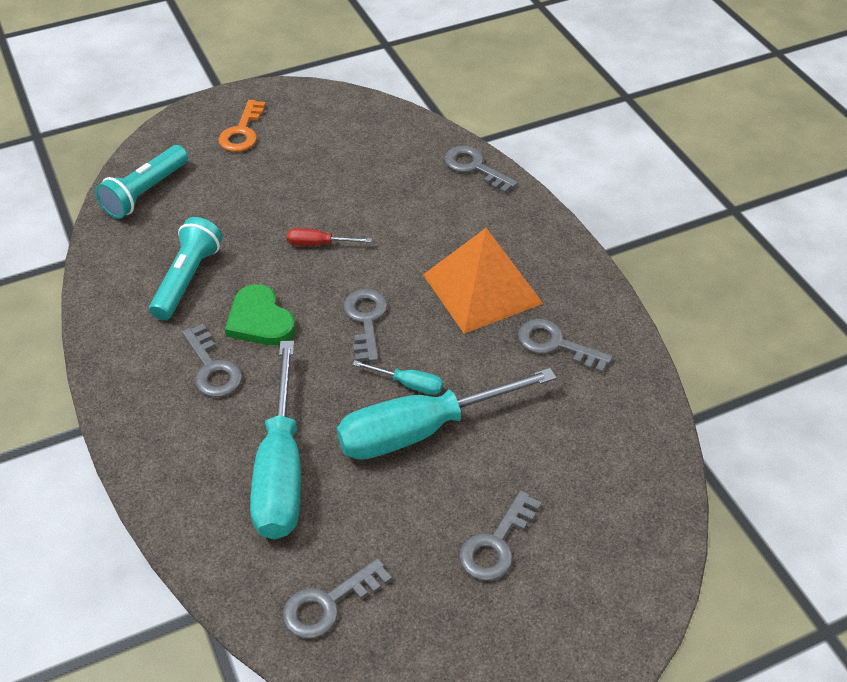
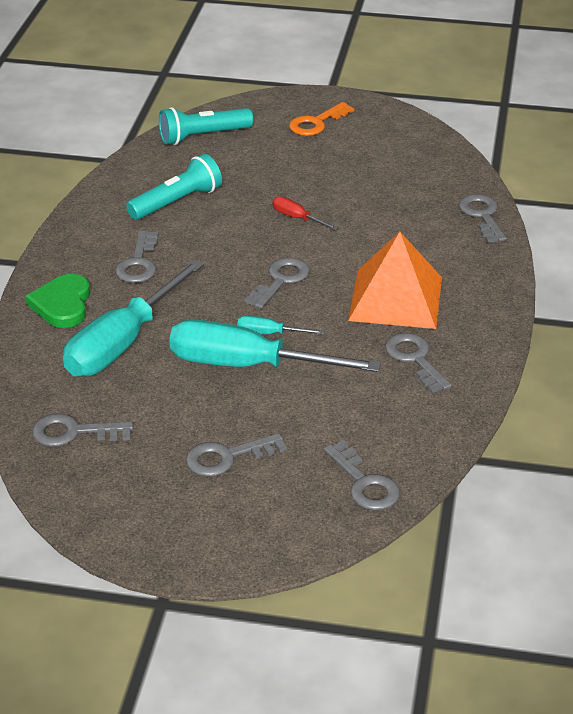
camera: 35 degrees right, 10 degrees down
(260, 320) = (202, 248): green heart -> green heart (62, 304)
(408, 384) = (269, 334): turquoise screwdriver -> turquoise screwdriver turned 135 degrees clockwise
(634, 500) = (364, 483): none -> grey key

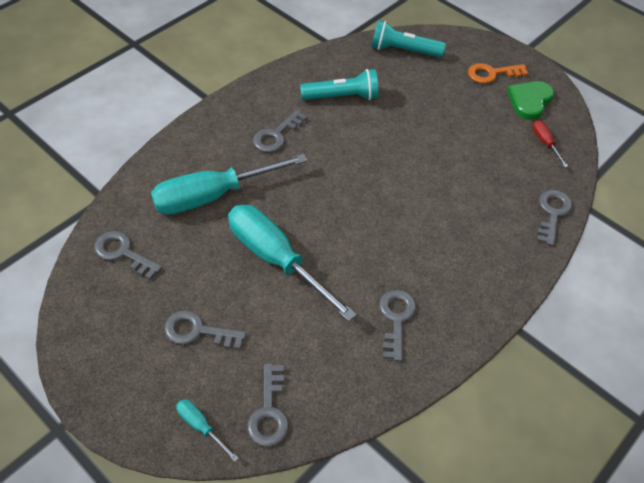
camera: 30 degrees right, 15 degrees up
(62, 304) = (202, 145): green heart -> green heart (529, 101)
(269, 334) = (312, 239): turquoise screwdriver -> turquoise screwdriver (201, 426)
(281, 281) = (357, 197): grey key -> none
(297, 218) = (412, 149): red screwdriver -> red screwdriver (545, 143)
(395, 298) = (426, 256): orange pyramid -> none

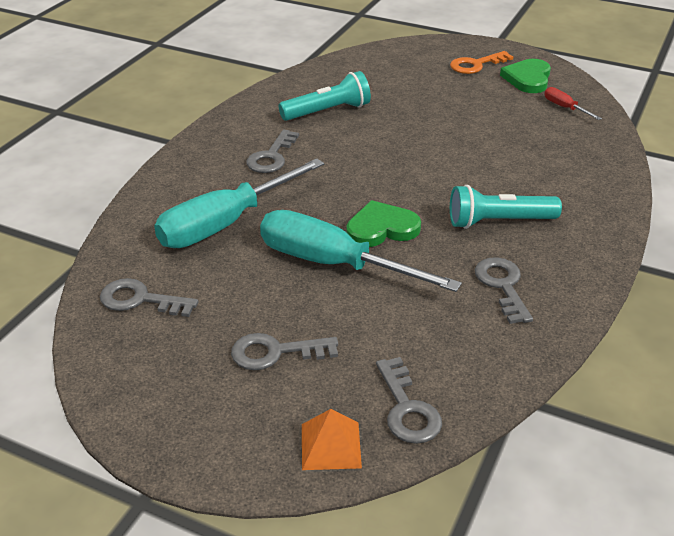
camera: 15 degrees left, 15 degrees down
(201, 426) = (331, 445): turquoise screwdriver -> orange pyramid
(329, 234) = (381, 228): none -> green heart
(403, 51) = (372, 63): turquoise flashlight -> turquoise flashlight (498, 222)
(552, 213) = (609, 161): grey key -> none

